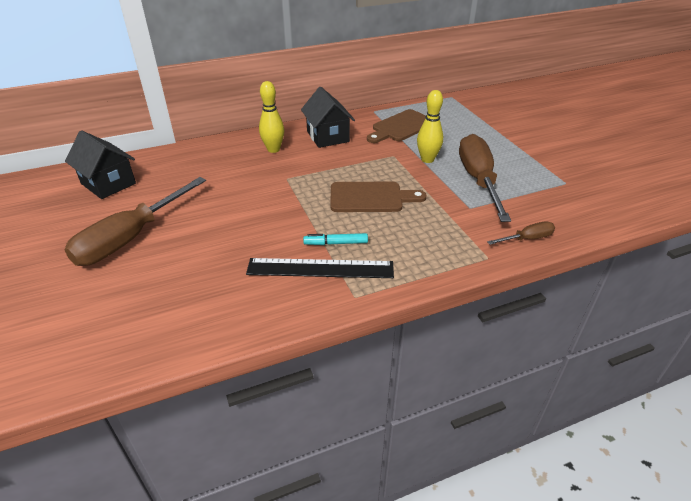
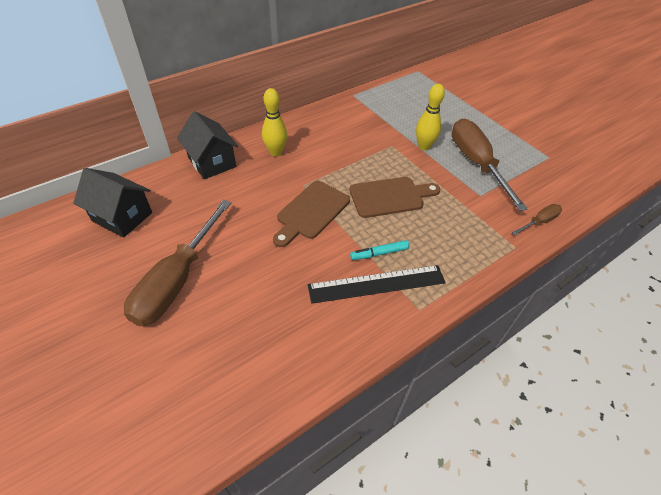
camera: 15 degrees left, 10 degrees up
(328, 136) = (322, 130): black house -> black house (212, 162)
(401, 127) = (386, 111): brown cutting board -> brown cutting board (311, 212)

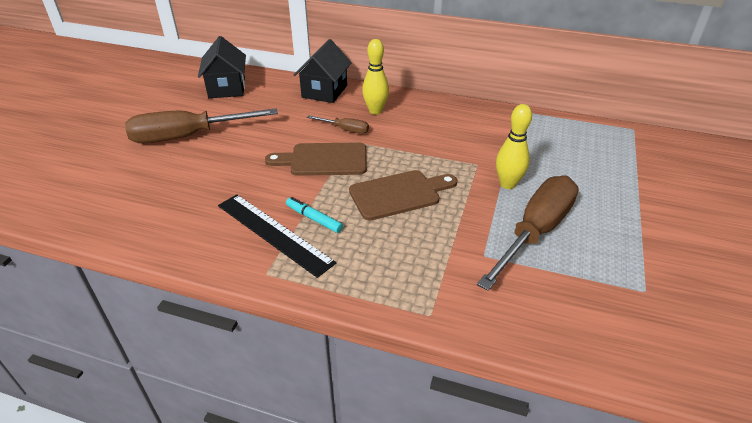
camera: 55 degrees right, 10 degrees down
(390, 197) = (399, 194): brown cutting board -> brown cutting board turned 60 degrees counterclockwise
(539, 222) = (501, 322): brown screwdriver -> brown screwdriver (345, 130)

